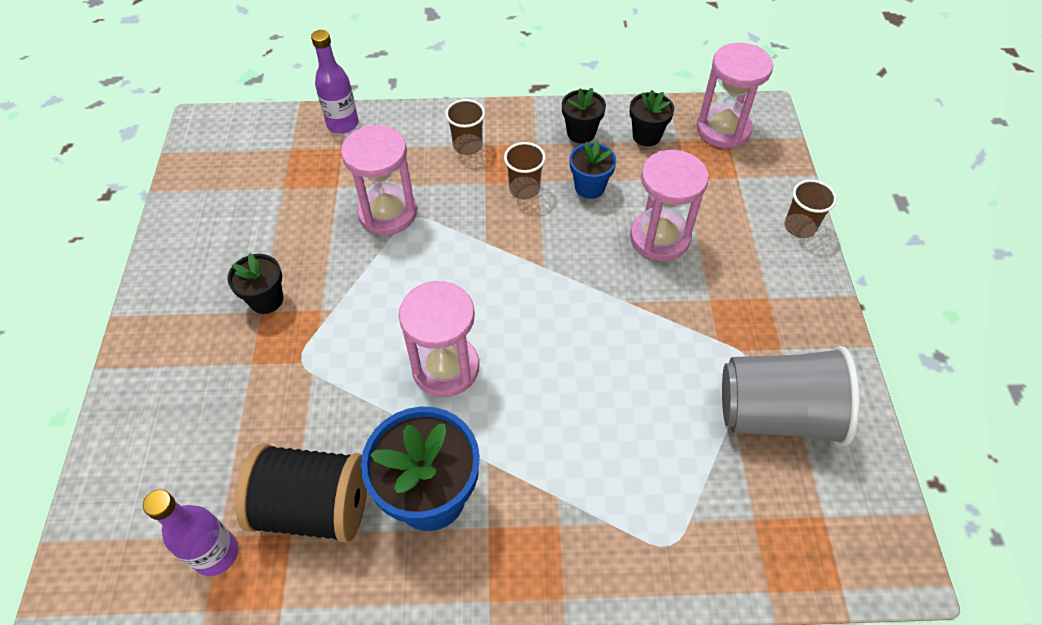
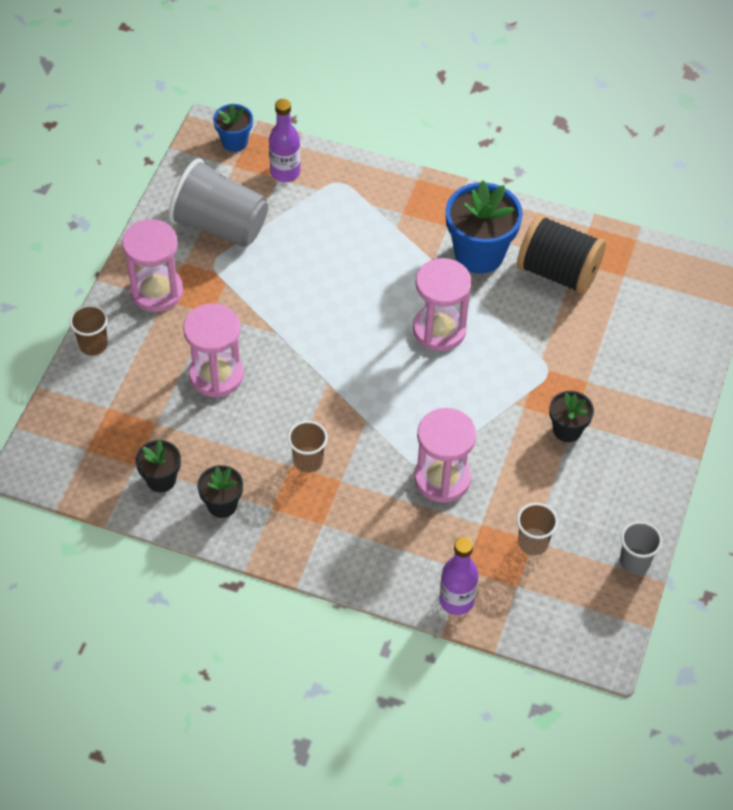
camera: 160 degrees left, 0 degrees up
(179, 198) = (634, 561): none -> grey cup
(216, 553) = (626, 266): purple bottle -> purple bottle (285, 172)
(467, 146) = (340, 528): brown cup -> brown cup (533, 543)
(589, 187) = (248, 442): blue flower pot -> blue flower pot (234, 142)
(723, 129) = (83, 461): pink hourglass -> pink hourglass (156, 291)

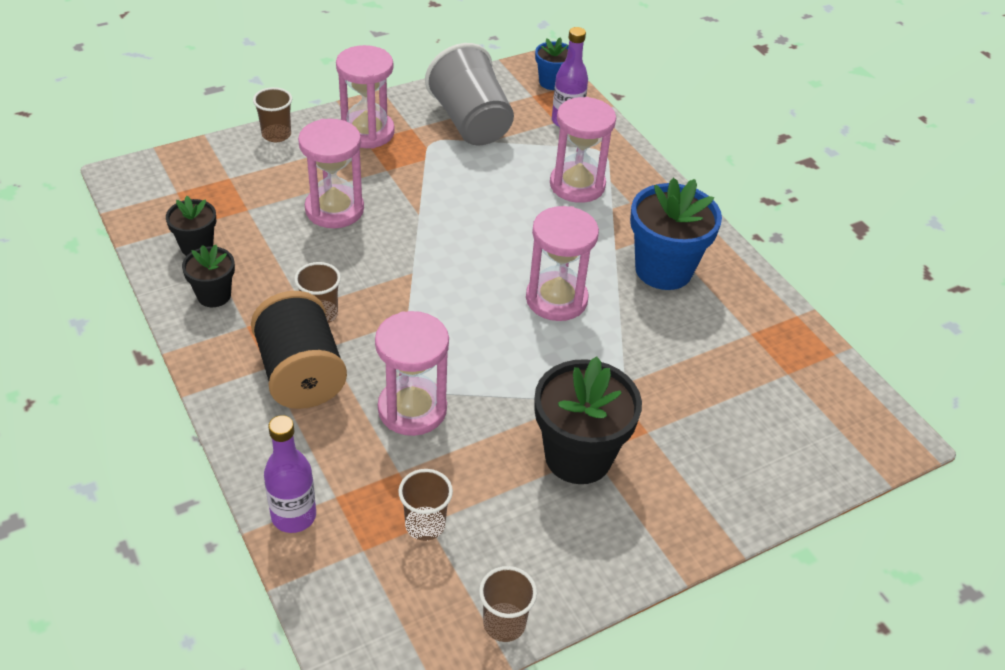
camera: 40 degrees right, 10 degrees down
(353, 225) = (577, 185): none -> pink hourglass
(558, 272) = (723, 329): black spool -> black spool (301, 374)
(567, 430) = (578, 456): black flower pot -> black flower pot, size x1.83
(634, 561) = (504, 624): grey cup -> brown cup

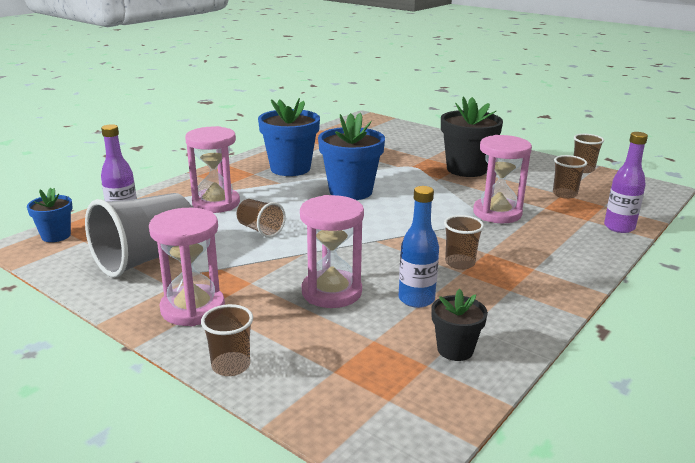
camera: 110 degrees left, 20 degrees down
(214, 295) = (500, 316): black flower pot -> none
(282, 255) = (416, 299): none -> blue bottle
(301, 374) = (522, 254): black spool -> none
(489, 200) = (260, 230): none -> brown cup
(556, 299) = (350, 191): pink hourglass -> blue flower pot

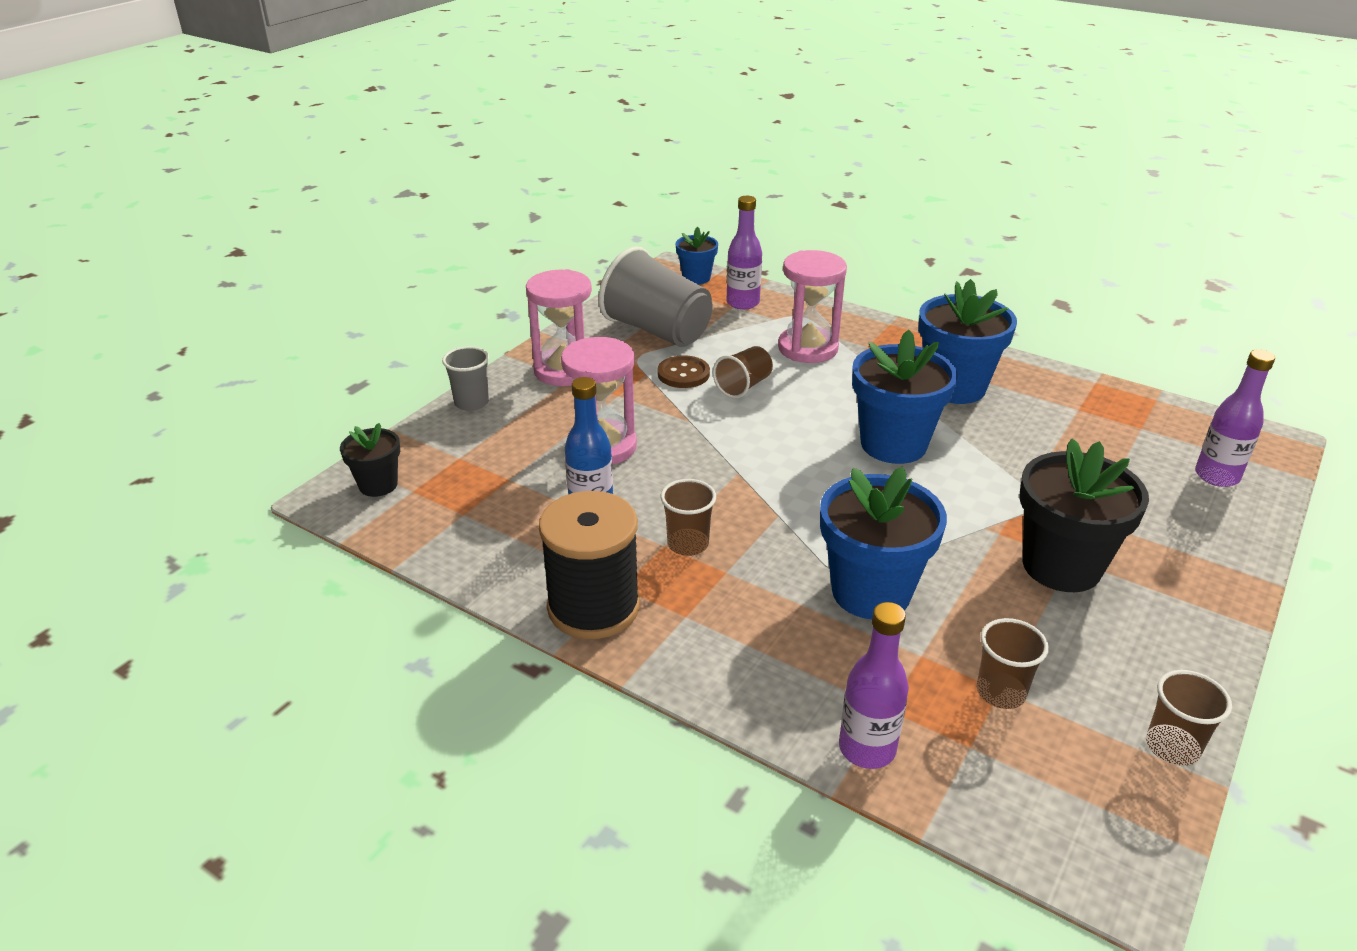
camera: 85 degrees right, 10 degrees up
(229, 252) = (683, 374): none -> brown button
(231, 366) = (471, 402): brown cup -> grey cup
(392, 131) = (1216, 476): none -> purple bottle
(455, 349) = (488, 533): black flower pot -> black flower pot (378, 485)
(497, 213) = (871, 592): pink hourglass -> blue flower pot
(535, 301) = (593, 607): none -> black spool

